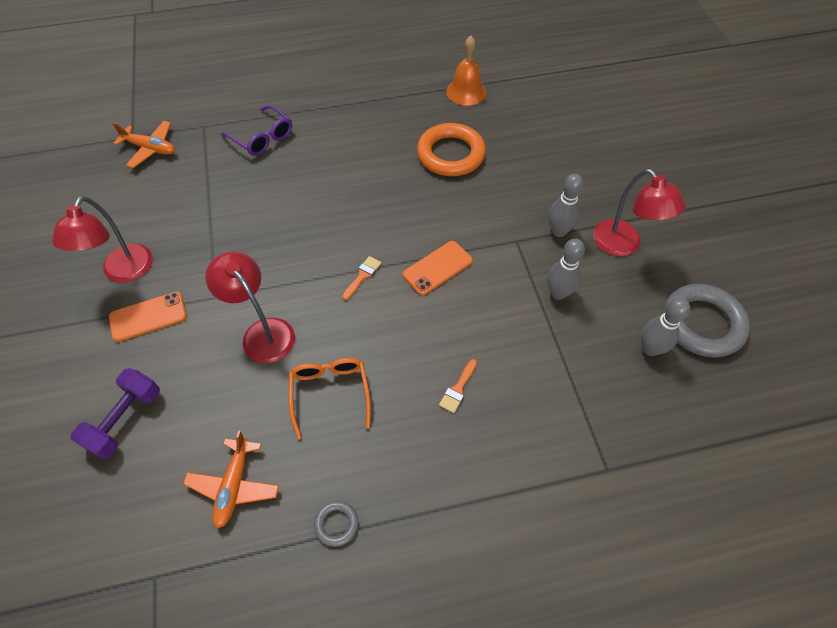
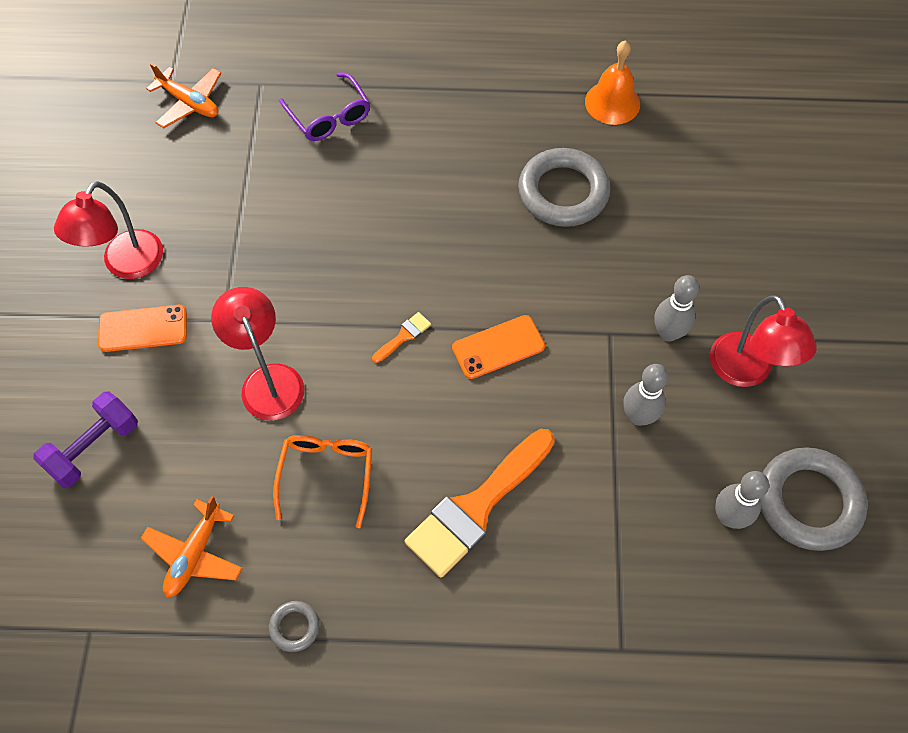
camera: 15 degrees right, 5 degrees up
(450, 154) = (563, 192): orange ring -> grey ring
(458, 389) = (476, 507): orange brush -> orange brush, size x2.47

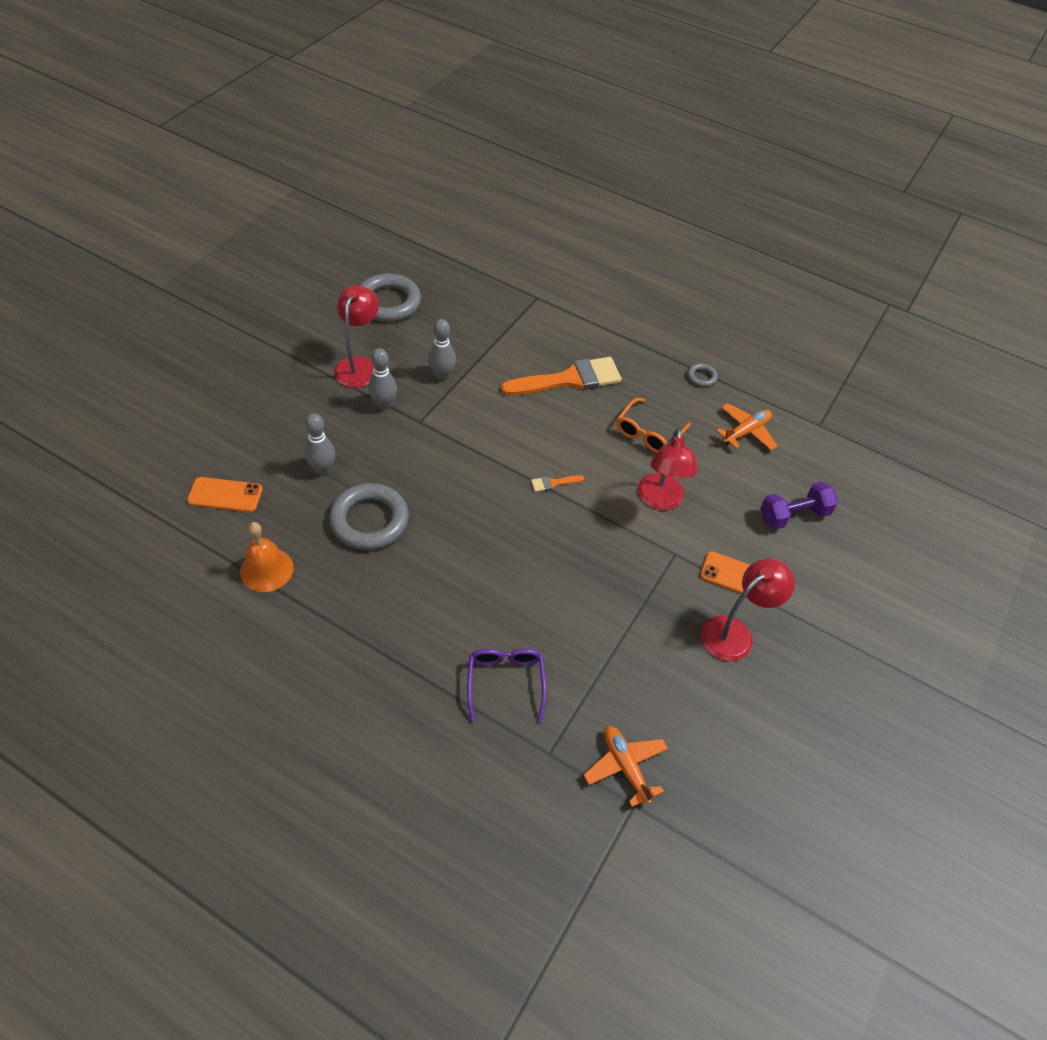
camera: 155 degrees left, 10 degrees down
(498, 347) = (496, 447): orange phone -> orange phone (225, 495)
(729, 517) = (436, 315): grey bowling pin -> grey bowling pin (322, 469)

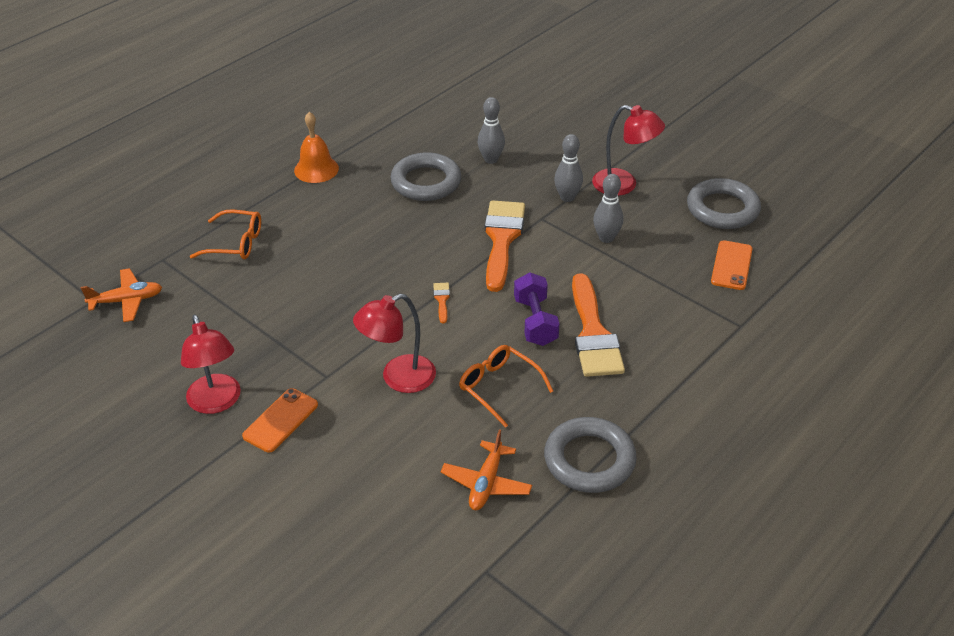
camera: 105 degrees right, 10 degrees down
(225, 495) = (473, 111): orange phone -> orange phone (731, 265)
(266, 569) = (391, 130): orange bell -> orange bell (316, 169)
(457, 448) = (502, 239): none -> orange brush
(505, 682) = (235, 243): purple glasses -> orange glasses
(660, 500) = (398, 378): red lamp -> red lamp turned 45 degrees counterclockwise
(701, 377) = (589, 460): grey ring -> grey ring, size x2.23
(746, 432) = (486, 483): orange plane -> orange plane turned 45 degrees clockwise
(793, 515) = (345, 496): purple dumbbell -> purple dumbbell (535, 322)

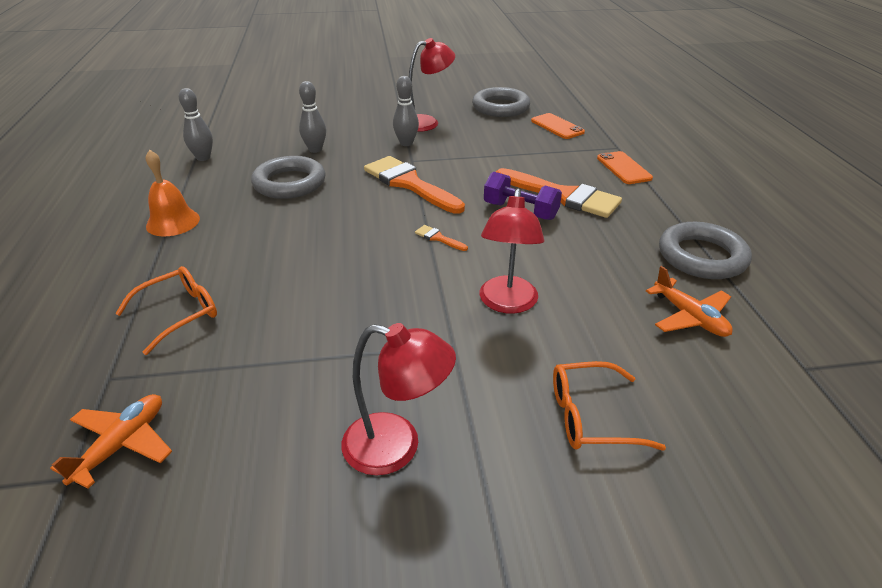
camera: 50 degrees left, 5 degrees down
(280, 420) = (481, 408): orange phone -> orange phone (623, 168)
(499, 387) = (577, 259): orange glasses -> orange glasses (591, 416)
(606, 238) = (470, 149): grey bowling pin -> grey bowling pin (203, 158)

